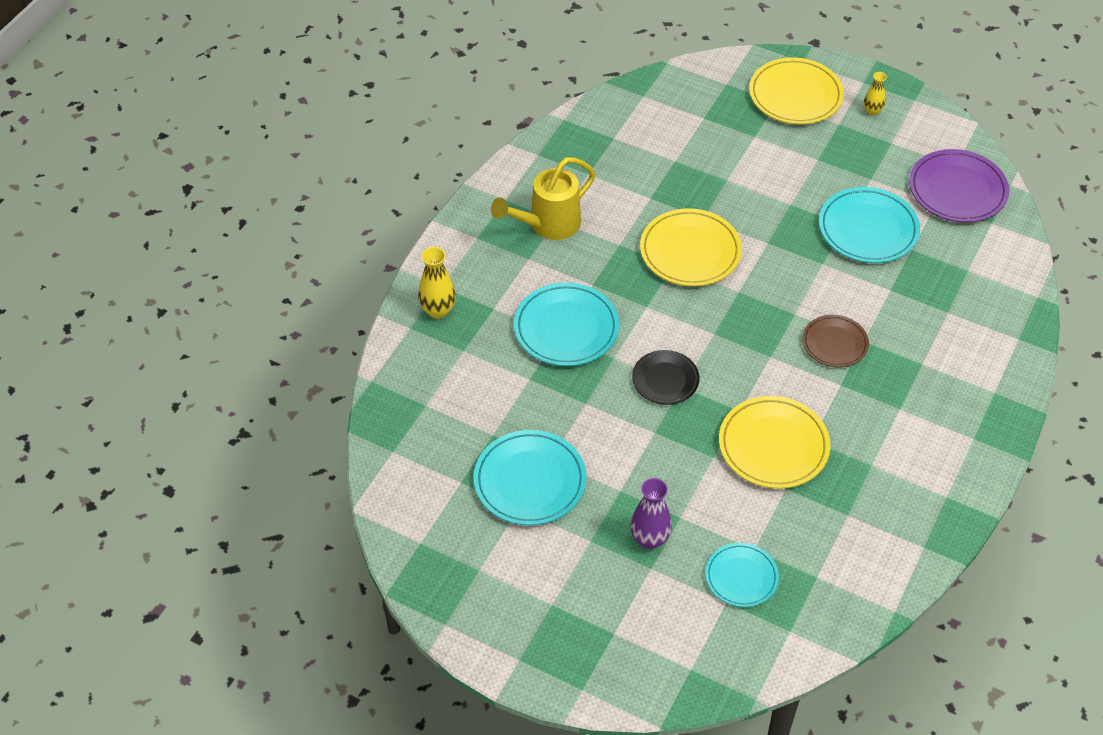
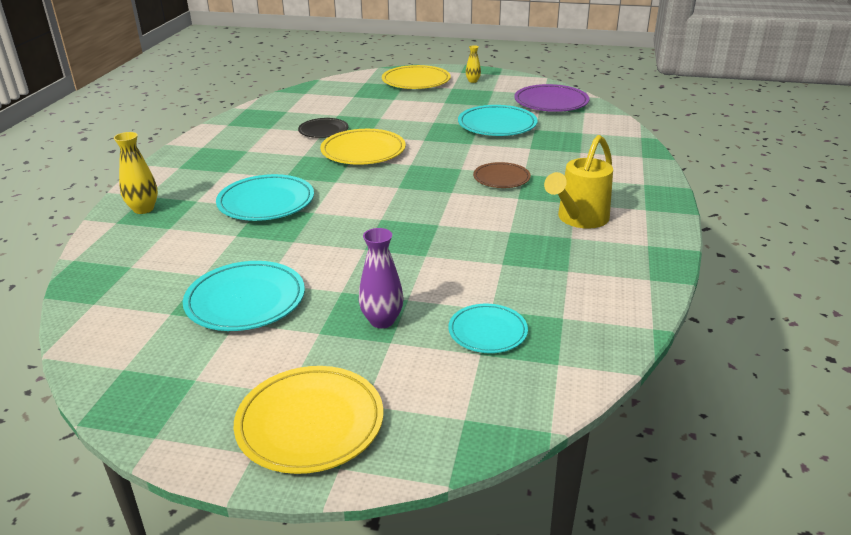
camera: 15 degrees left, 20 degrees down
(548, 224) = (241, 154): yellow watering can -> yellow watering can (579, 219)
(665, 380) = (364, 217): black plate -> black plate (323, 131)
(773, 446) = (478, 240): yellow plate -> yellow plate (310, 423)

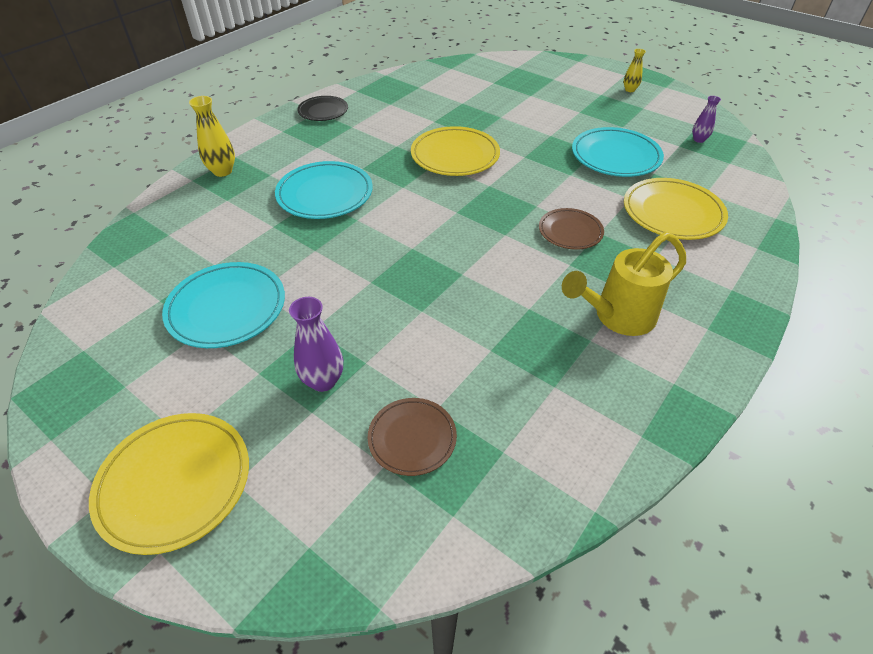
camera: 25 degrees right, 15 degrees up
(323, 131) = (435, 119): black plate -> black plate (323, 111)
(416, 81) = (569, 77): yellow plate -> yellow plate (672, 213)
(487, 332) = (412, 438): turquoise plate -> brown plate
(551, 102) = (699, 140): purple plate -> purple vase

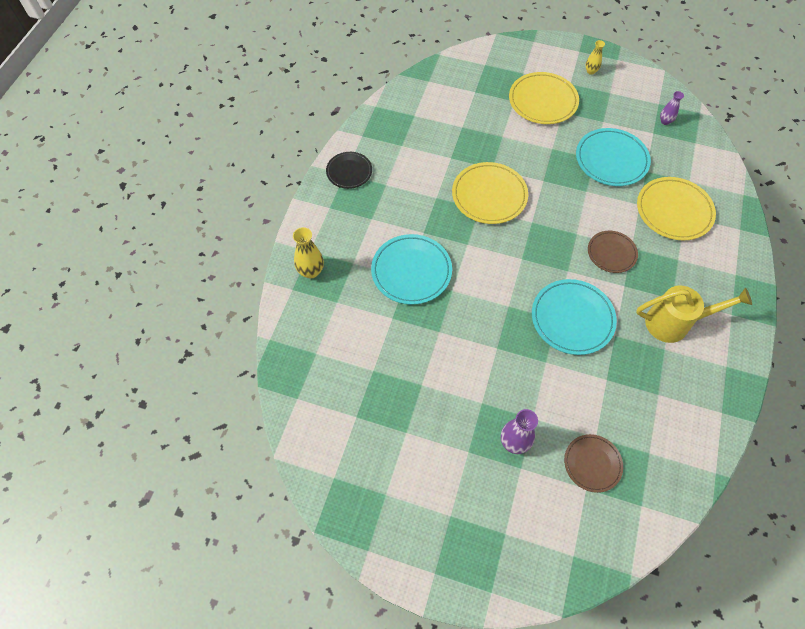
camera: 20 degrees left, 15 degrees up
(174, 483) = (469, 548): yellow plate -> yellow plate (543, 101)
(227, 308) = (410, 406): turquoise plate -> turquoise plate (572, 318)
(618, 316) = (674, 323): yellow watering can -> yellow watering can turned 135 degrees counterclockwise

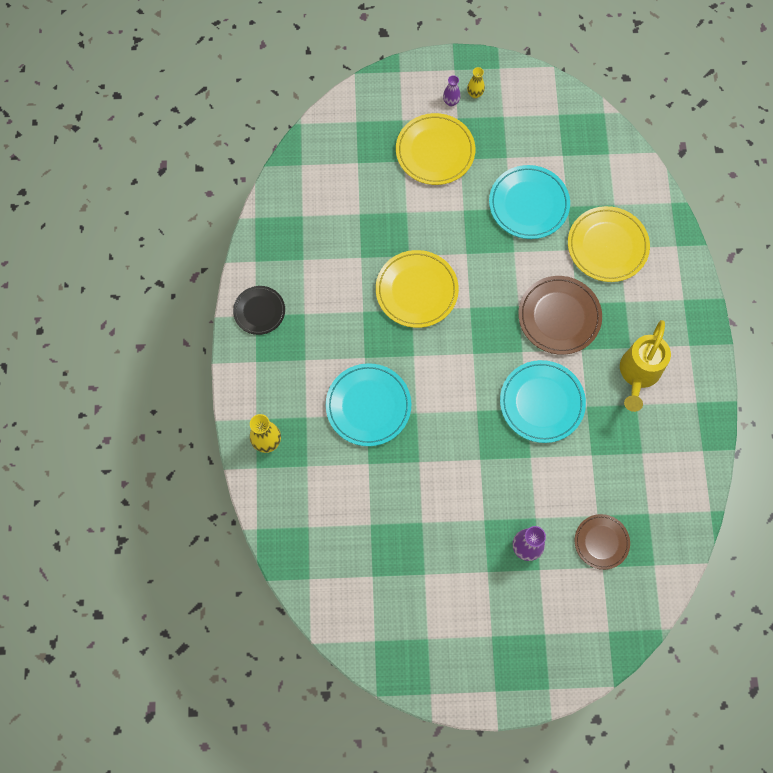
camera: 20 degrees left, 10 degrees up
(611, 253) = (559, 316): brown plate -> brown plate, size x1.60
(665, 121) = (571, 136): purple vase -> purple vase (451, 102)
(674, 323) = (638, 374): yellow watering can -> yellow watering can turned 135 degrees clockwise

